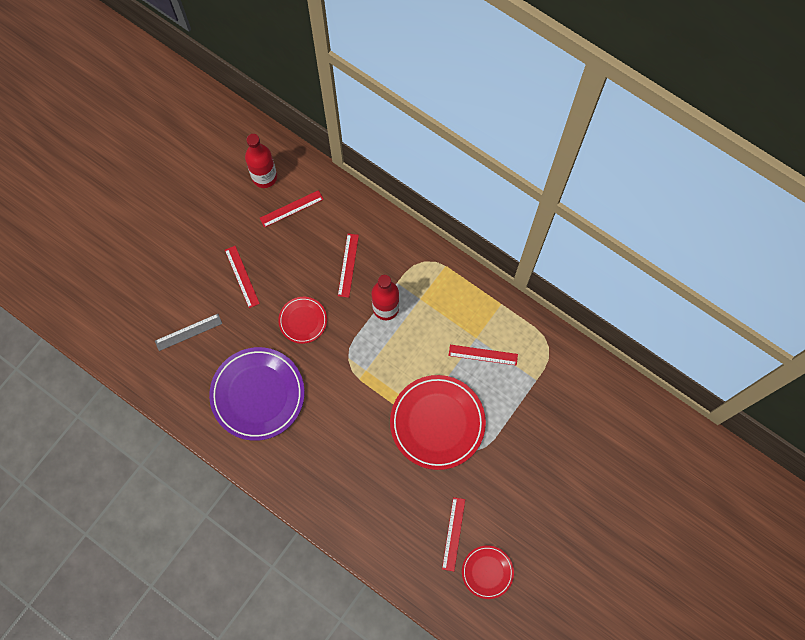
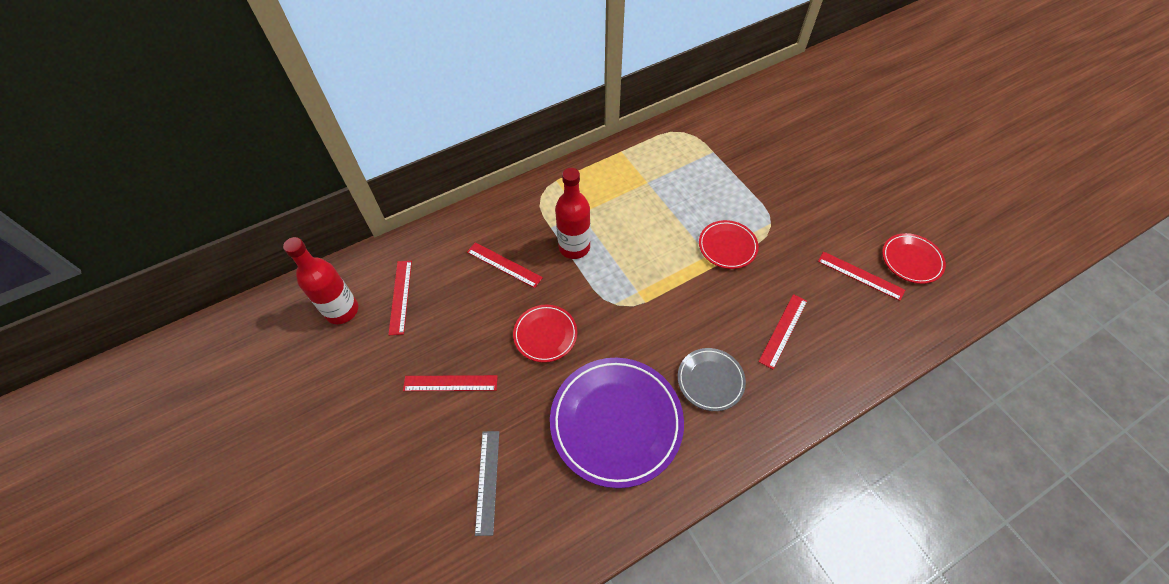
camera: 65 degrees left, 15 degrees down
(314, 446) = (710, 380): none -> grey plate
(437, 423) = (727, 246): red plate -> red plate, size x0.53
(483, 355) = (668, 183): red ruler -> red ruler (783, 330)

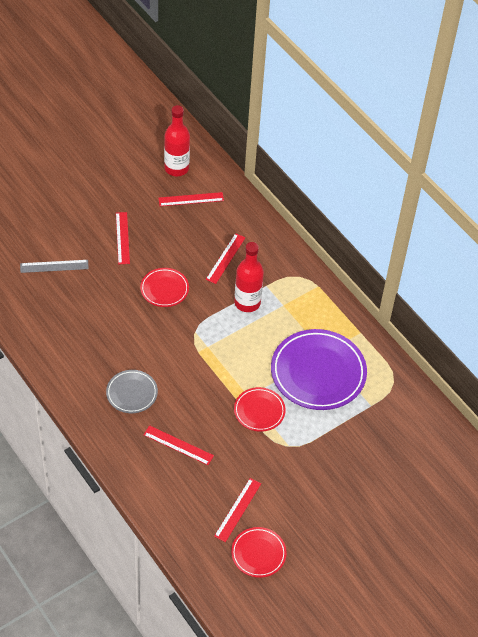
camera: 80 degrees right, 5 degrees down
(616, 422) = (96, 335): purple plate -> purple plate (318, 373)

